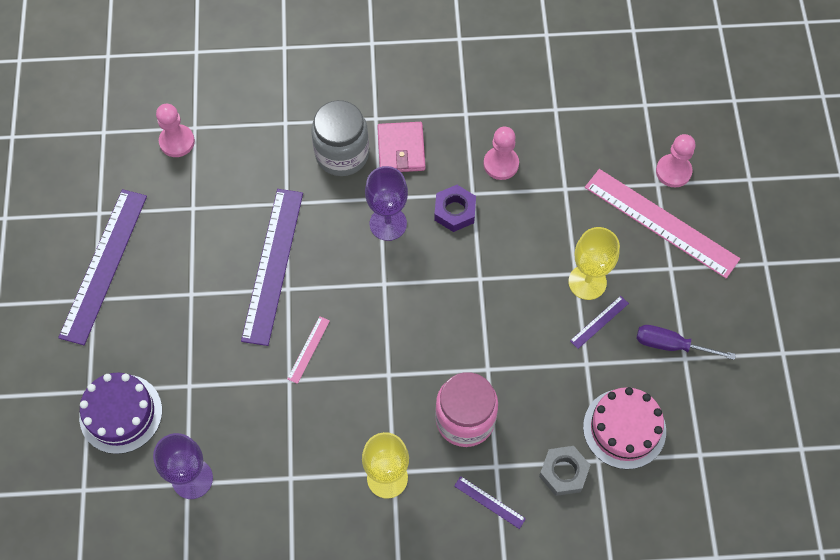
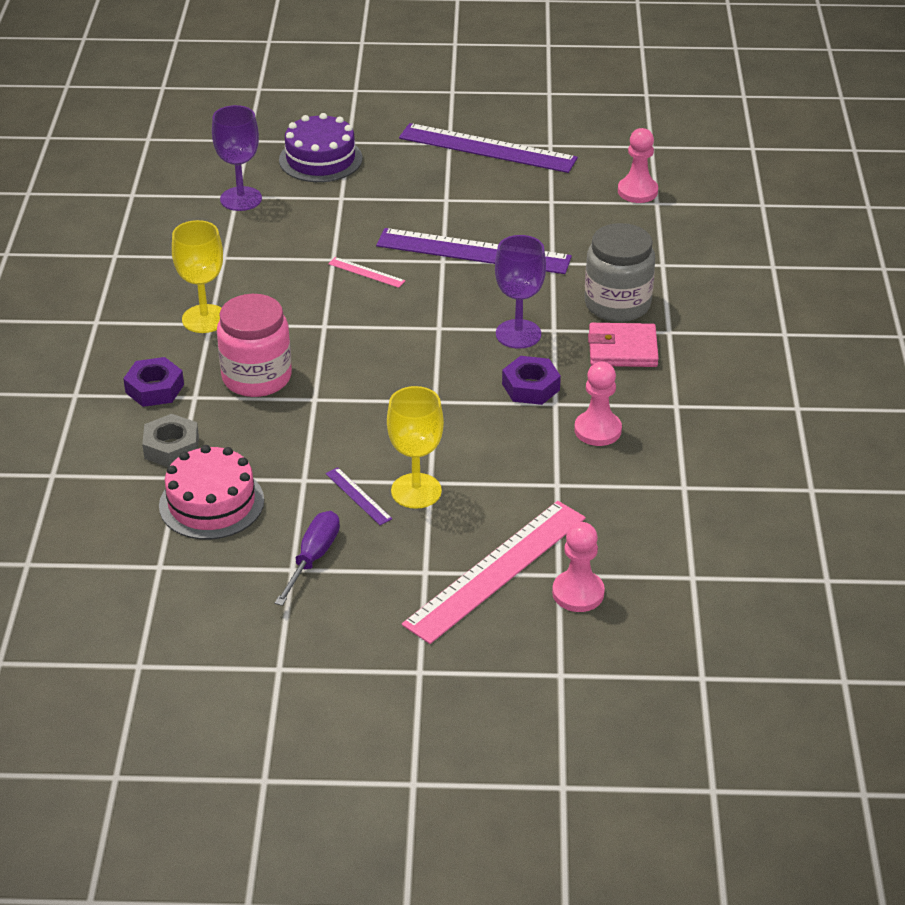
camera: 95 degrees right, 25 degrees down
(489, 502) = (154, 388): purple ruler -> purple nut

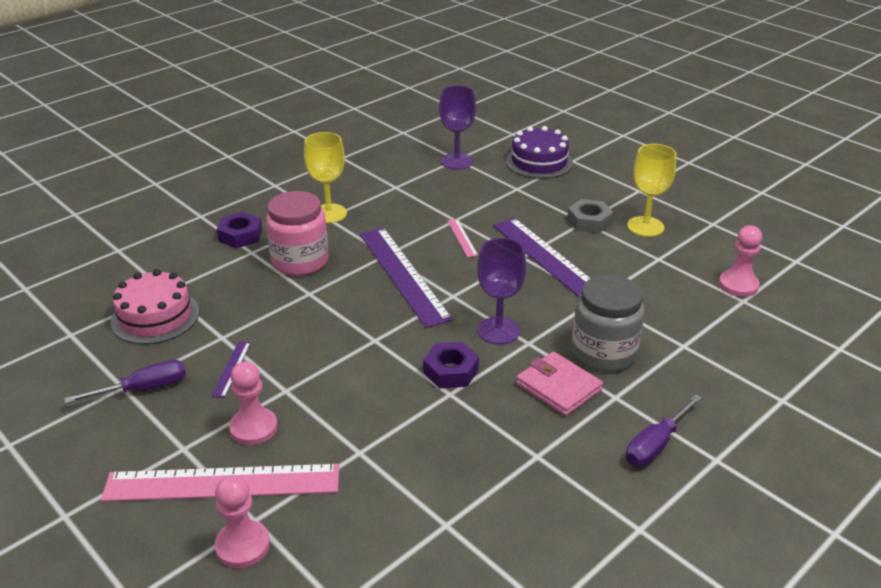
camera: 45 degrees right, 5 degrees down
(171, 447) = (192, 272): grey nut -> grey nut (589, 221)
(416, 491) = (268, 390): yellow goblet -> yellow goblet (645, 226)
(487, 148) = (661, 205): purple ruler -> purple ruler (403, 275)
(597, 430) = (449, 433): pink pawn -> pink pawn (254, 428)
(737, 348) = (655, 445): none -> purple screwdriver

